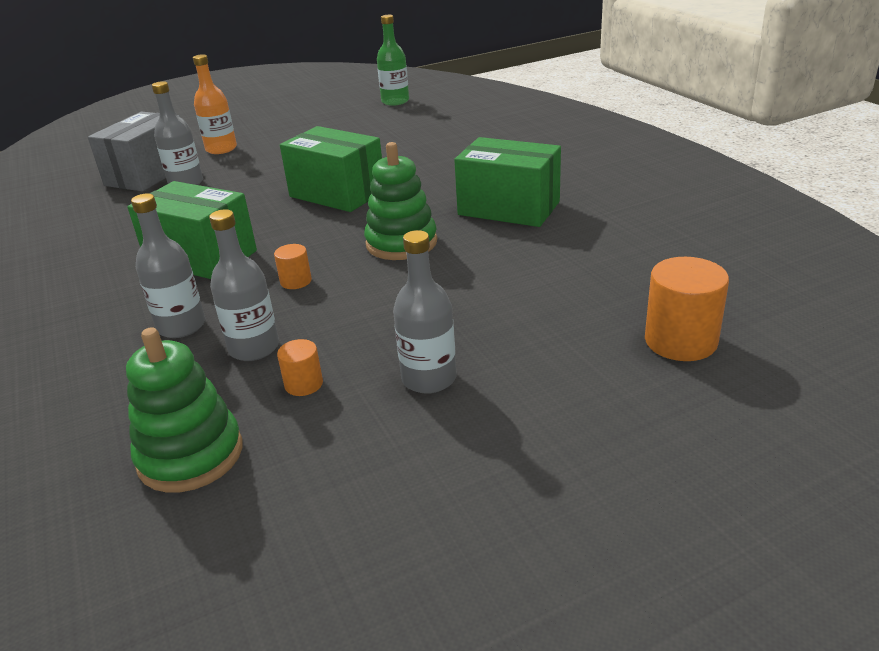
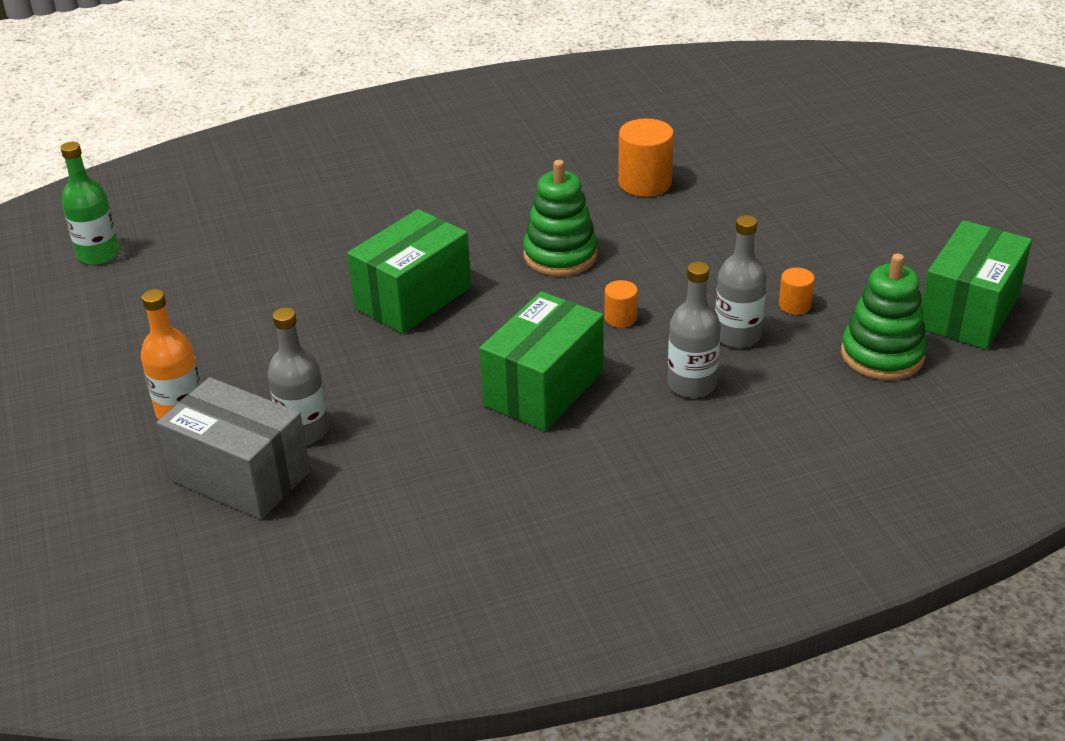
camera: 85 degrees left, 5 degrees up
(429, 378) = (792, 246): grey bottle -> none
(508, 208) = (508, 192): green box -> green box (968, 312)
(680, 341) = (757, 143): orange cylinder -> orange cylinder (645, 183)

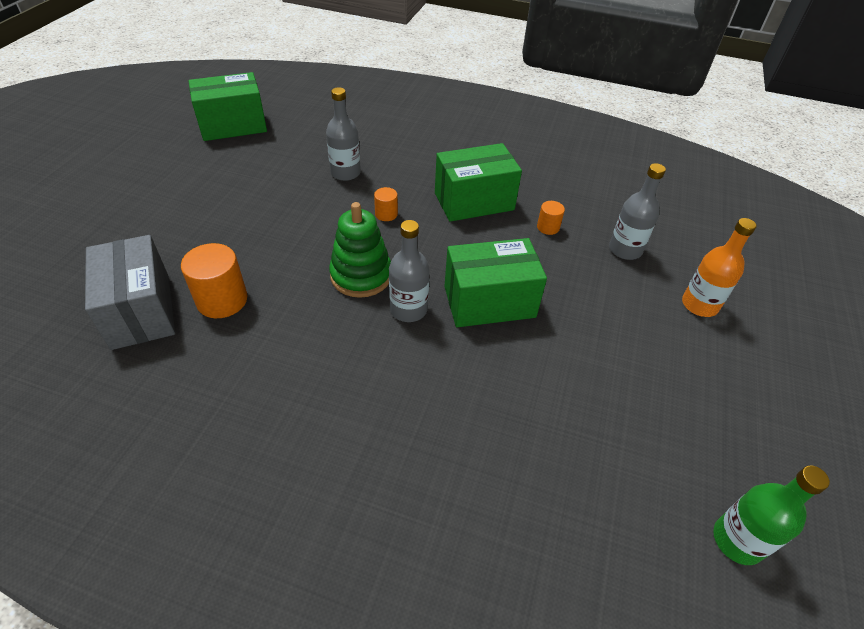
camera: 145 degrees left, 10 degrees up
(241, 476) = (675, 243): grey box -> grey box (141, 311)
(691, 384) = (402, 165): grey bottle -> grey bottle (408, 309)
(794, 305) = (294, 170): orange cylinder -> orange cylinder (548, 227)
(882, 355) = (302, 131): green stacking toy -> none

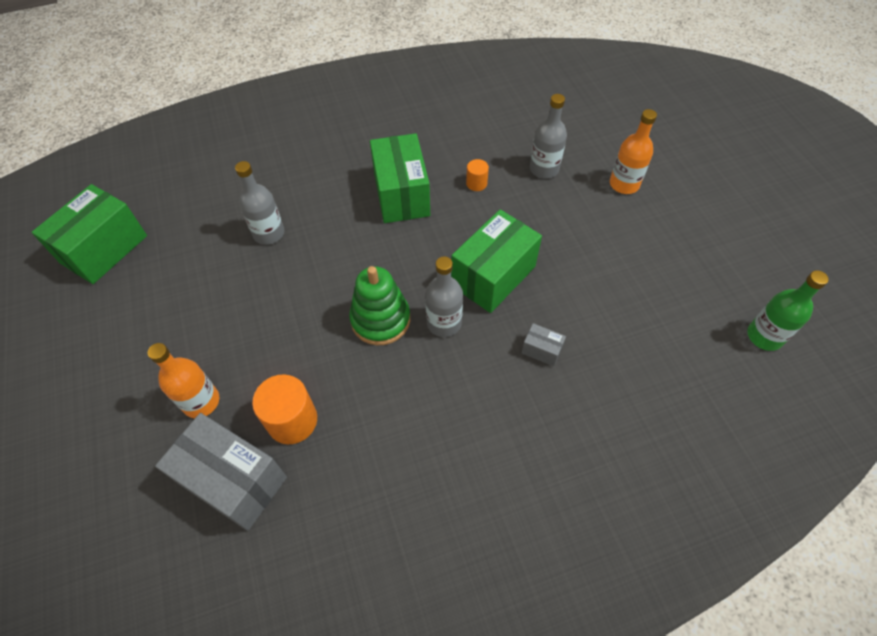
camera: 35 degrees left, 10 degrees up
(181, 248) = (201, 401): none -> orange bottle
(386, 214) = (344, 251): orange cylinder -> none
(471, 386) = (541, 350): none -> grey box
(474, 201) = (401, 194): green box -> green box turned 45 degrees counterclockwise

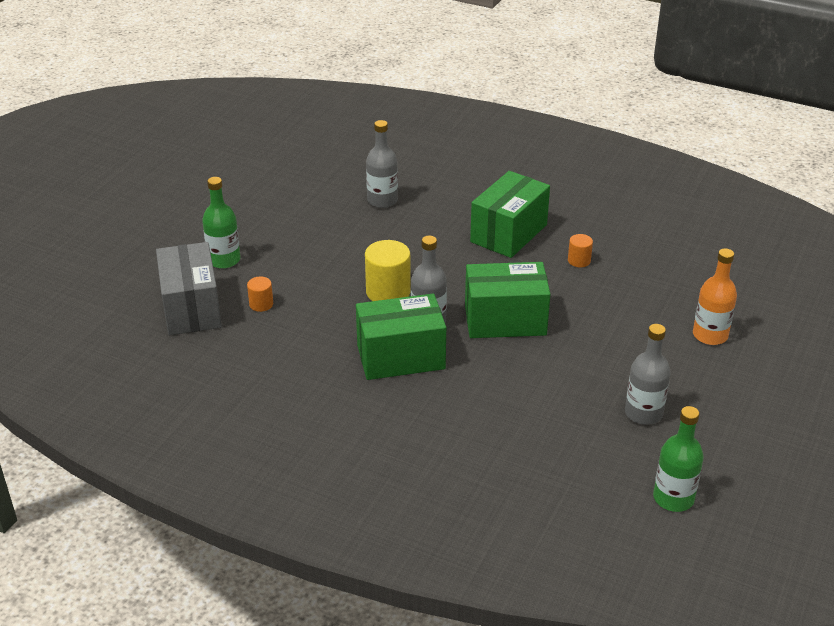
camera: 45 degrees right, 20 degrees down
(104, 249) = (271, 149): green box -> green box (400, 357)
(201, 401) = (224, 260): orange bottle -> green bottle
(292, 420) = (261, 304): orange cylinder -> orange cylinder, size x0.53
(380, 320) = (388, 292): green stacking toy -> yellow cylinder
(541, 350) = (475, 382): grey box -> none
(544, 169) = (652, 285): grey bottle -> grey bottle (643, 413)

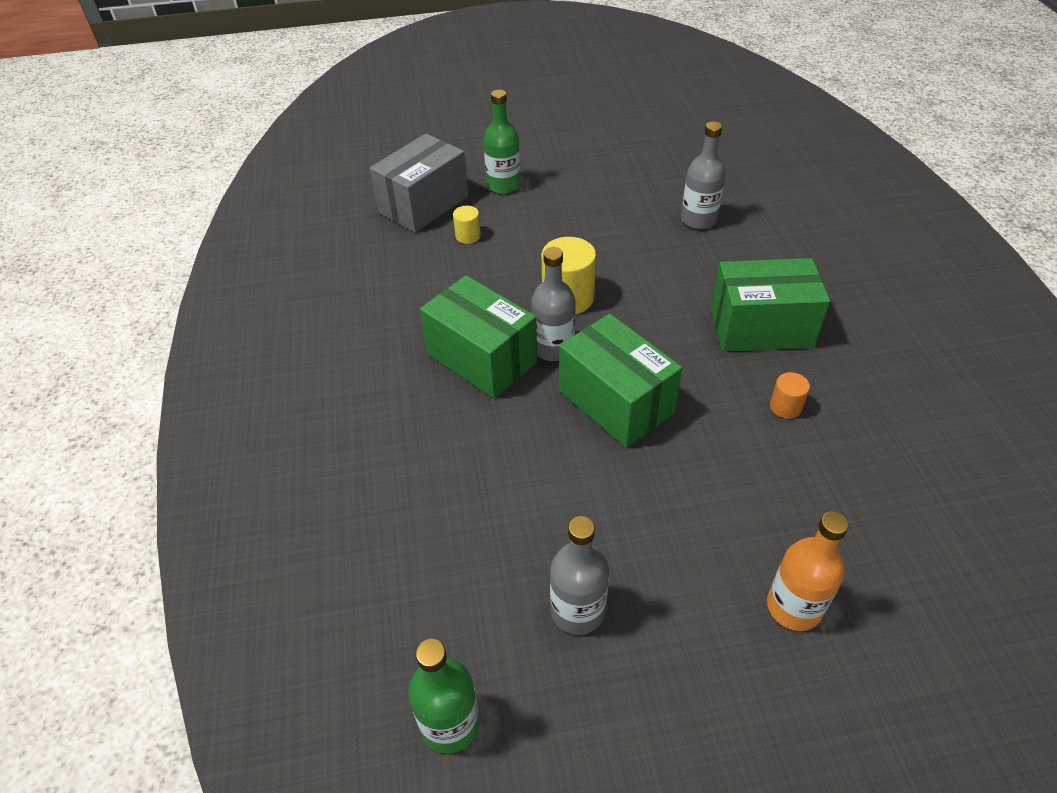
camera: 55 degrees right, 10 degrees up
(261, 304) = (468, 236): orange cylinder -> yellow cylinder

